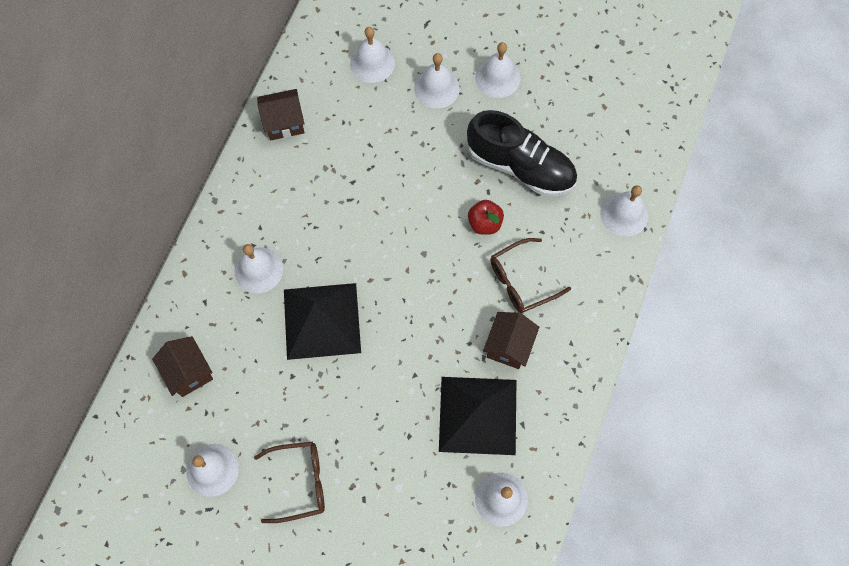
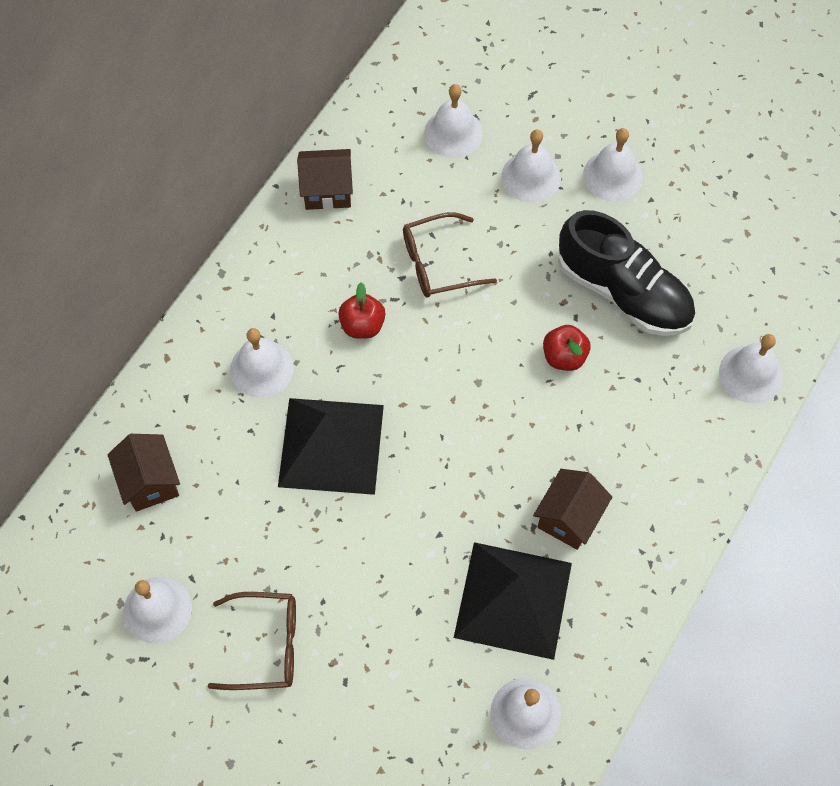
camera: 10 degrees right, 5 degrees down
(329, 224) = (362, 325): none -> red apple
(521, 281) = (599, 438): brown glasses -> brown glasses (437, 263)

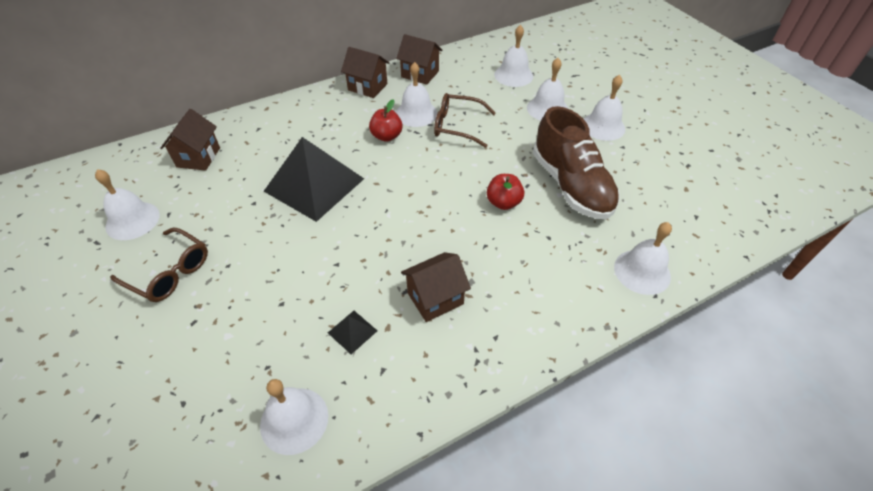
camera: 30 degrees right, 15 degrees down
(261, 368) = (311, 132): white bell -> white bell (416, 113)
(274, 251) = (367, 87): none -> brown house
(513, 600) = (352, 331): black pyramid -> black pyramid, size x0.40
(623, 292) = (571, 185): black shoe -> brown shoe

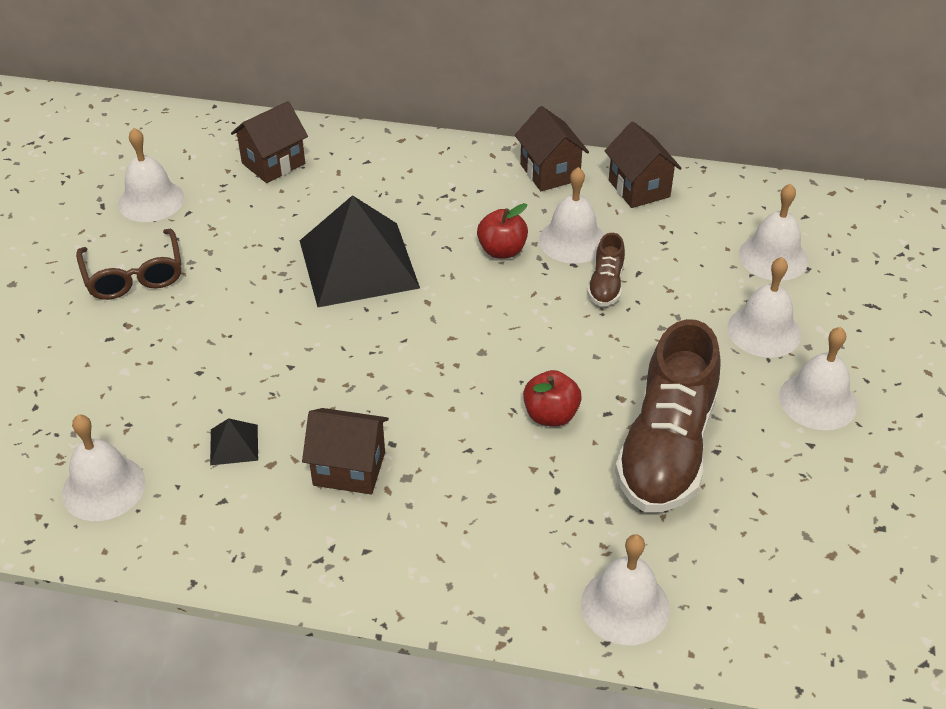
camera: 40 degrees right, 5 degrees down
(456, 126) = (606, 285): brown glasses -> brown shoe

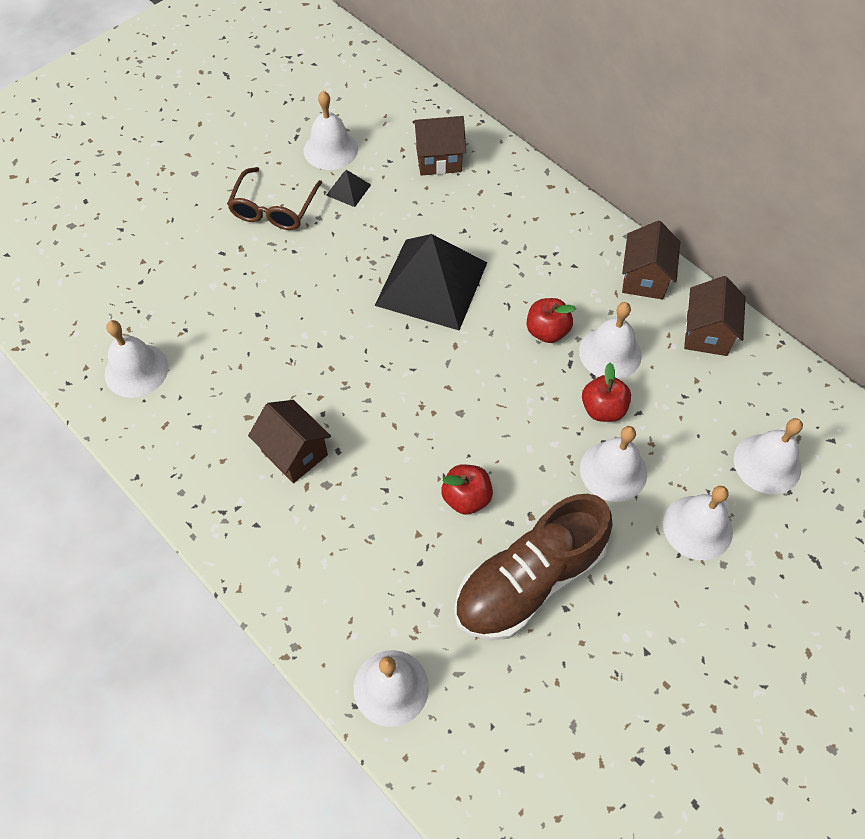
camera: 35 degrees right, 15 degrees up
(234, 444) = (236, 386): black pyramid -> black pyramid (348, 190)
(606, 285) = (603, 409): brown shoe -> red apple
(818, 401) = (687, 618): white bell -> white bell (613, 471)

